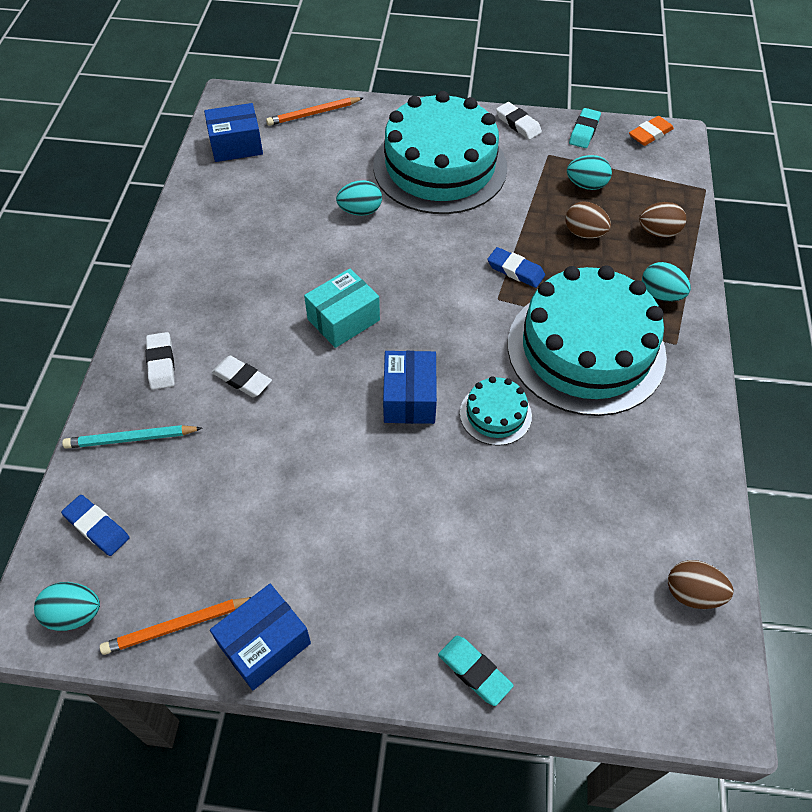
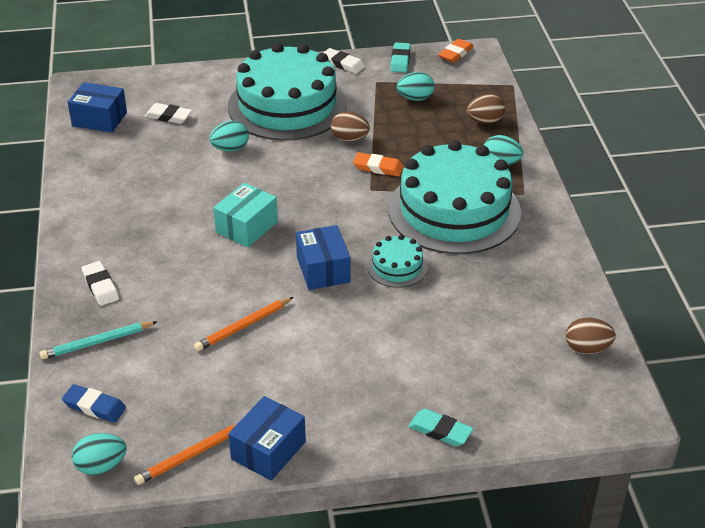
camera: 15 degrees left, 15 degrees down
(236, 145) = (99, 119): blue box -> blue box turned 45 degrees clockwise
(242, 379) = (176, 284): white eraser -> white eraser (168, 116)
(313, 114) = (160, 84): orange pencil -> orange pencil (243, 326)
(515, 270) = (378, 167): blue eraser -> orange eraser
(584, 233) = (425, 132): brown egg -> brown egg (349, 139)

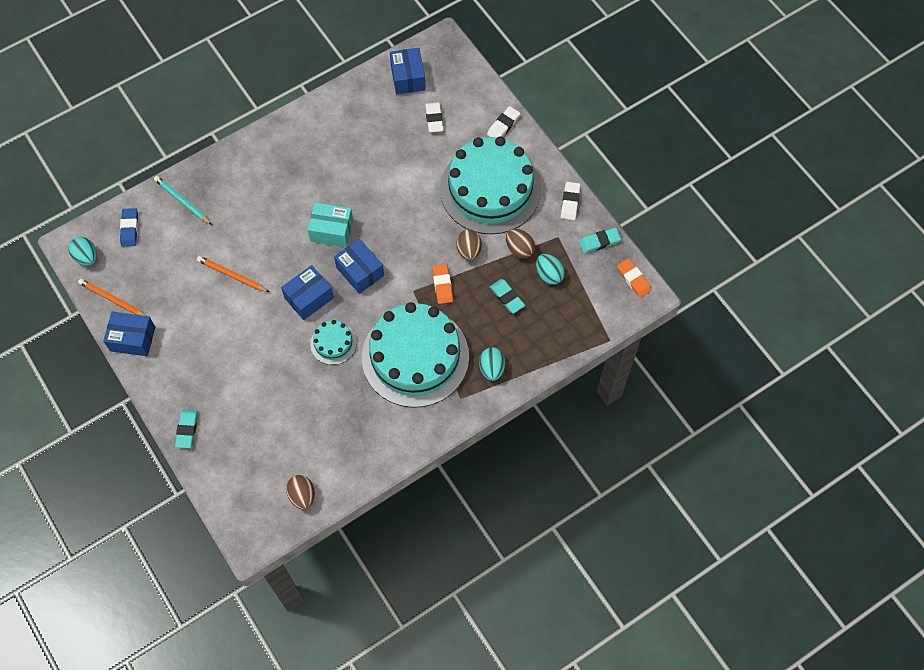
camera: 65 degrees right, 25 degrees up
(100, 286) = (233, 175): white eraser -> white eraser (503, 125)
(230, 148) = (415, 178): turquoise egg -> none
(317, 220) = (360, 271): none -> blue box
(423, 130) = (507, 297): none -> turquoise eraser
(455, 54) = (633, 279): orange eraser -> orange eraser turned 45 degrees clockwise
(485, 121) = (543, 337): brown egg -> brown egg (519, 249)

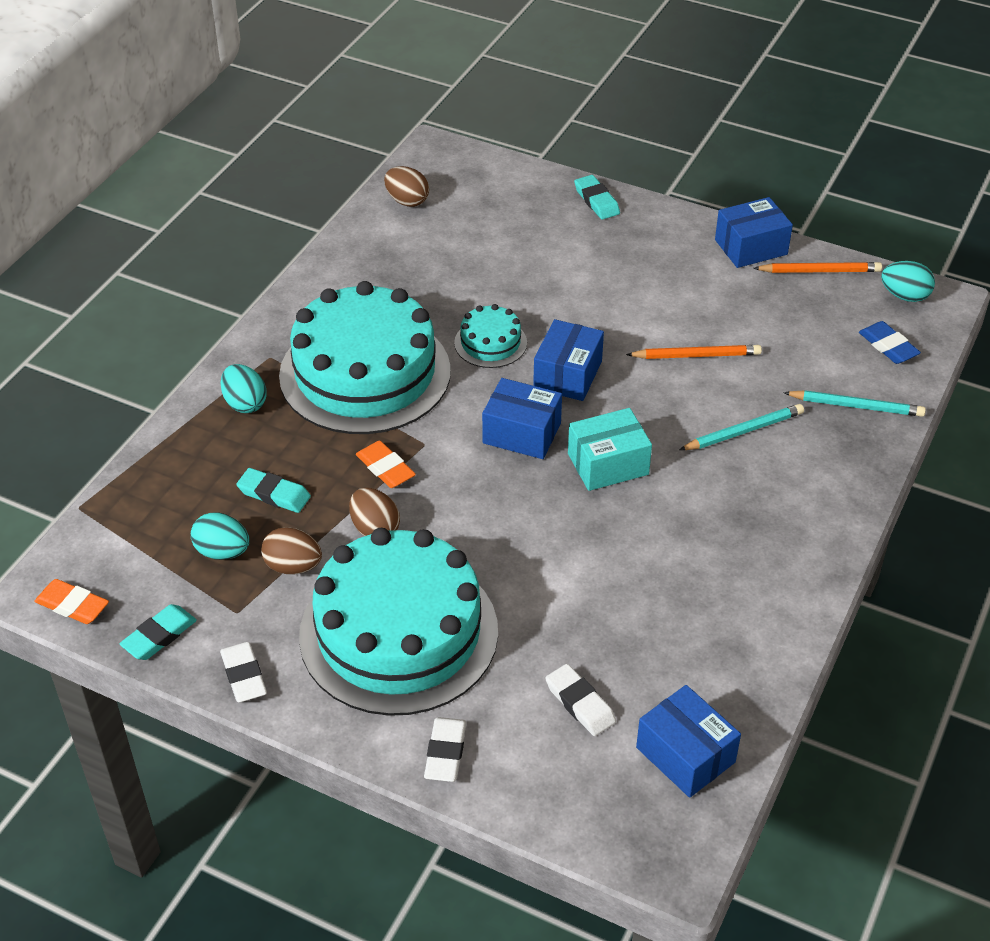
camera: 150 degrees right, 20 degrees down
(250, 215) = (743, 431): none -> turquoise pencil

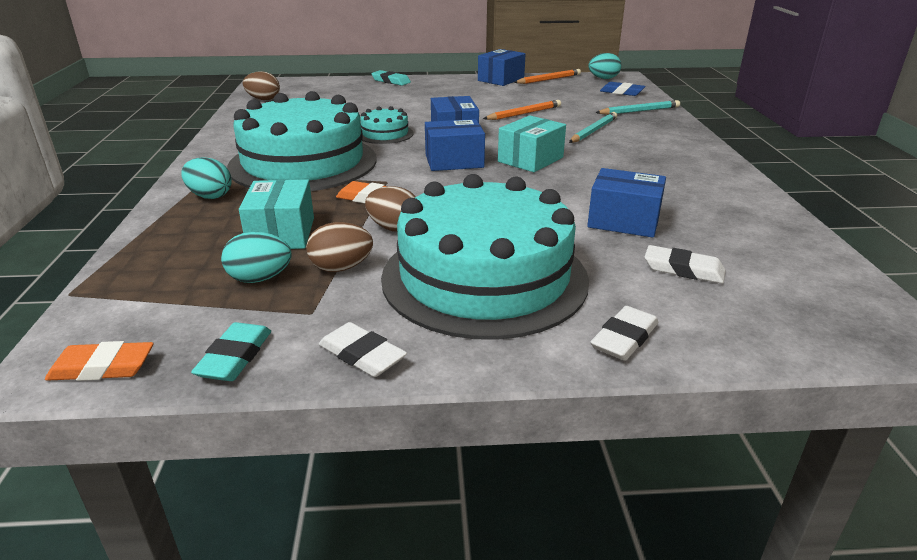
camera: 30 degrees left, 15 degrees down
(274, 494) = (282, 233): turquoise eraser -> turquoise box
(445, 753) = (624, 338): white eraser -> white eraser turned 60 degrees clockwise
(685, 755) = (799, 271): blue box -> blue box (623, 221)

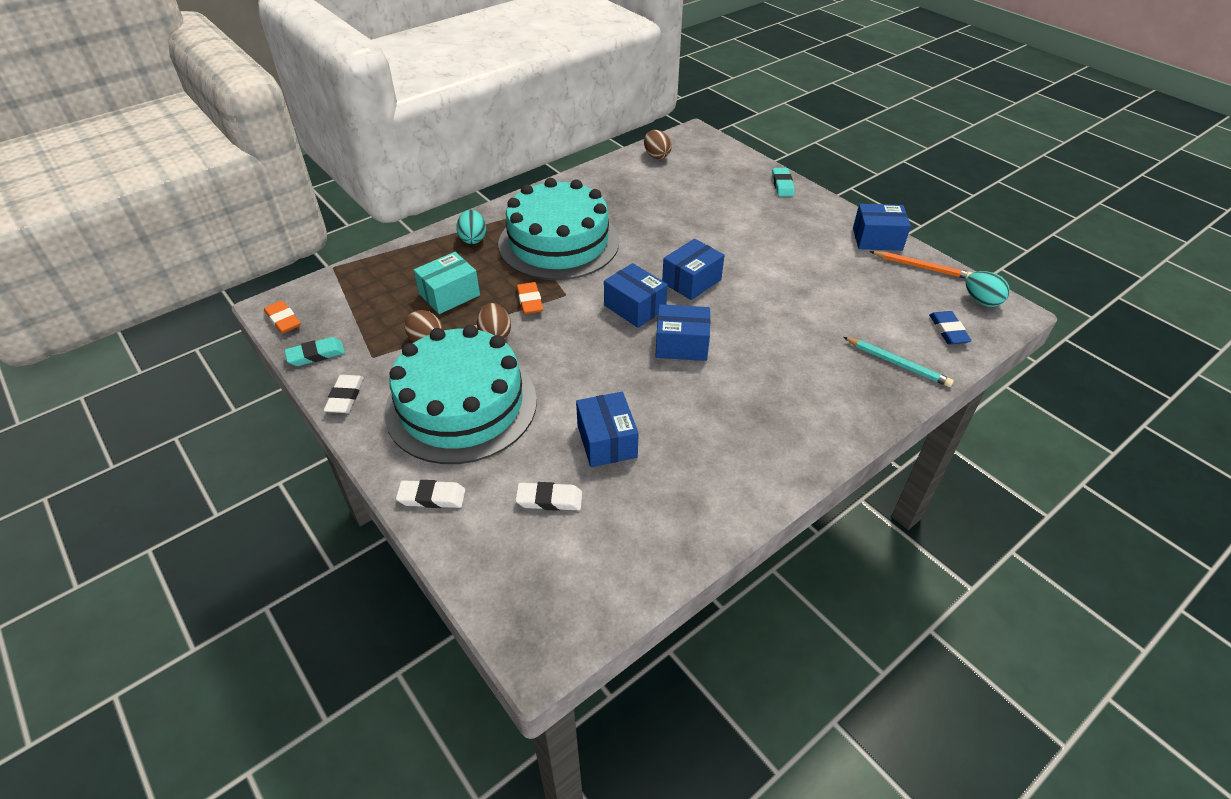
camera: 55 degrees right, 15 degrees up
(260, 278) = (392, 318): turquoise egg -> none
(385, 134) = (652, 247): turquoise cake -> none
(524, 113) = (792, 295): orange pencil -> none
(530, 159) = (681, 345): turquoise box -> blue box
(593, 131) = (797, 354): turquoise pencil -> none
(683, 269) = (549, 499): white eraser -> white eraser turned 75 degrees counterclockwise

